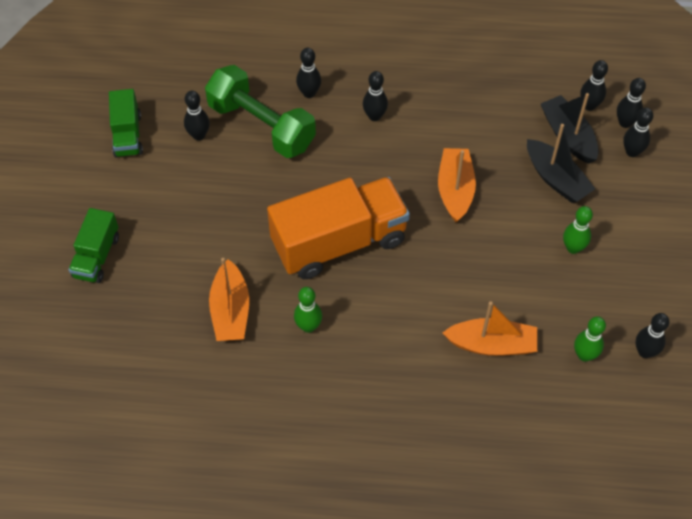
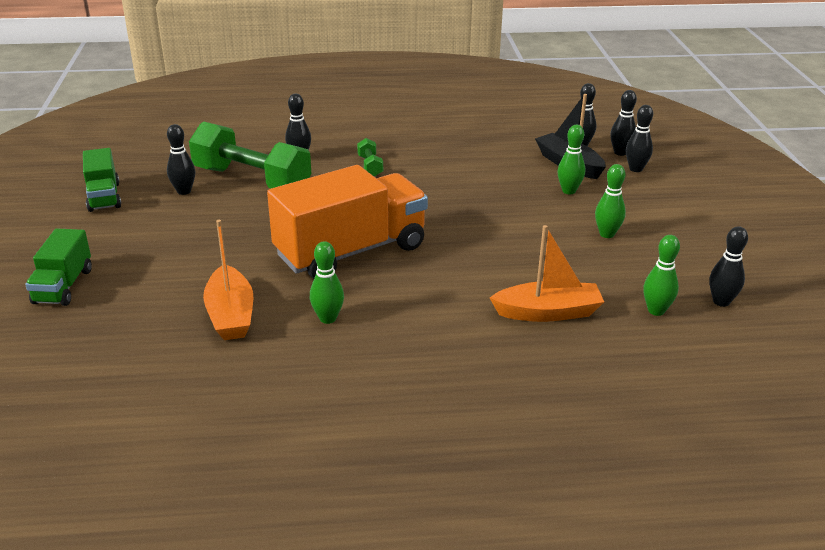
camera: 10 degrees left, 25 degrees down
(374, 116) = (370, 166): black bowling pin -> green dumbbell
(455, 190) = (468, 206): orange boat -> none
(556, 179) = (569, 191): black boat -> green bowling pin

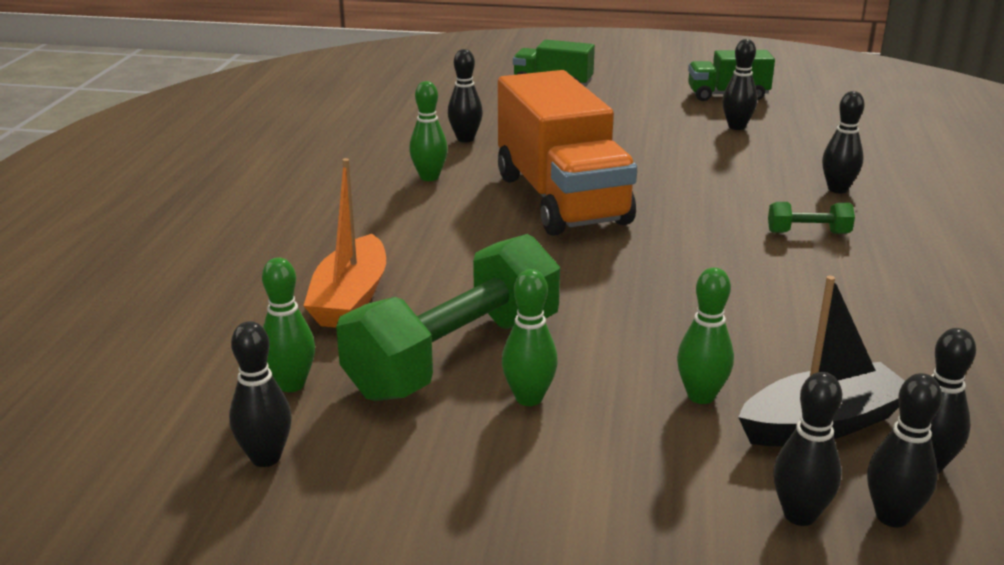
camera: 105 degrees right, 5 degrees down
(230, 315) = (465, 139): orange boat -> black bowling pin
(252, 180) = (764, 159): green dumbbell -> green dumbbell (455, 356)

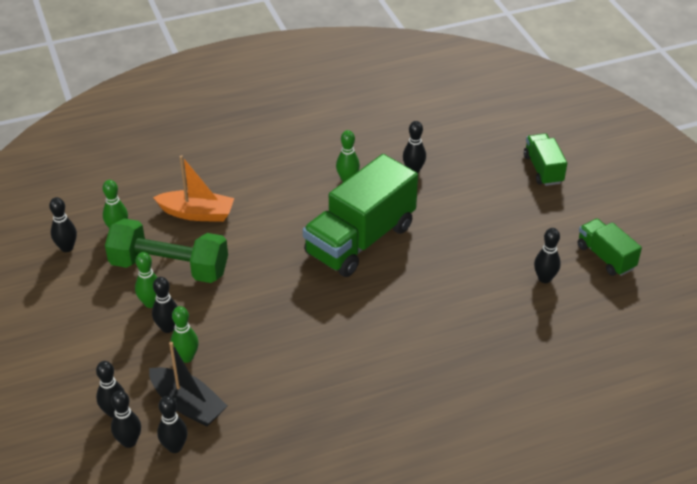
camera: 60 degrees right, 15 degrees up
(350, 298) = (197, 213): orange boat -> orange boat turned 150 degrees counterclockwise
(561, 199) = (360, 240): orange truck -> green truck
(808, 233) = (395, 353): green dumbbell -> none
(837, 189) = (474, 352): black bowling pin -> black bowling pin (168, 328)

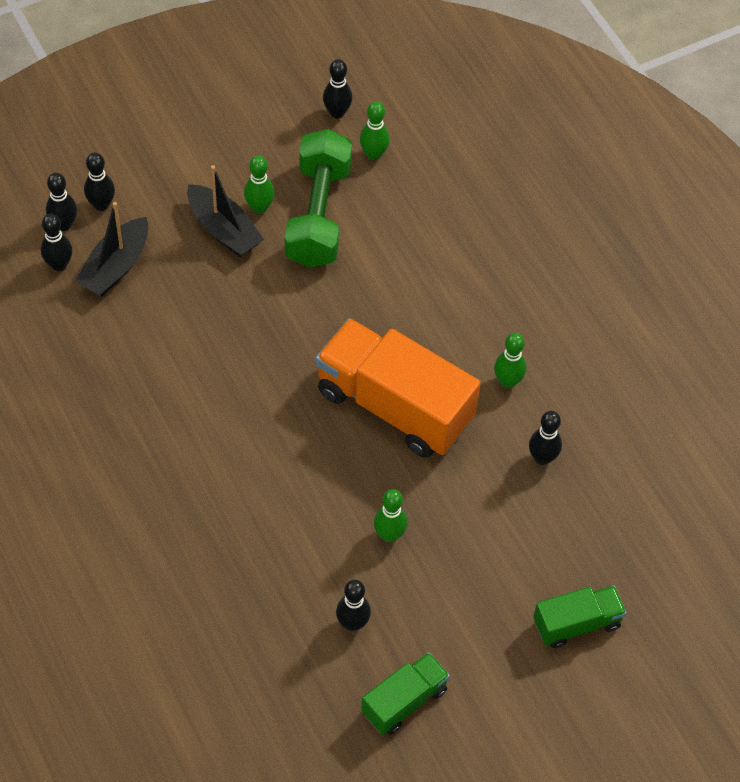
camera: 80 degrees right, 15 degrees up
(168, 328) = (223, 230): black bowling pin -> black boat
(186, 357) = (181, 254): green bowling pin -> green bowling pin (389, 535)
(197, 213) = (415, 226): orange boat -> none
(360, 240) = (394, 406): green truck -> orange truck

